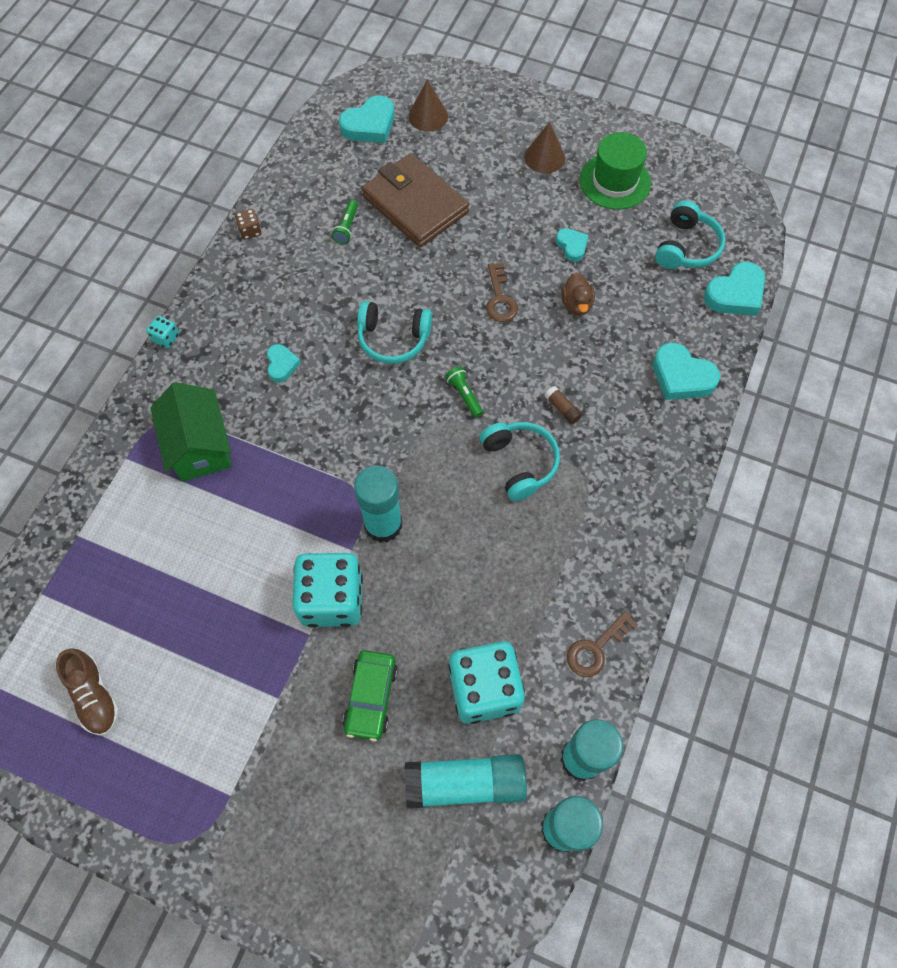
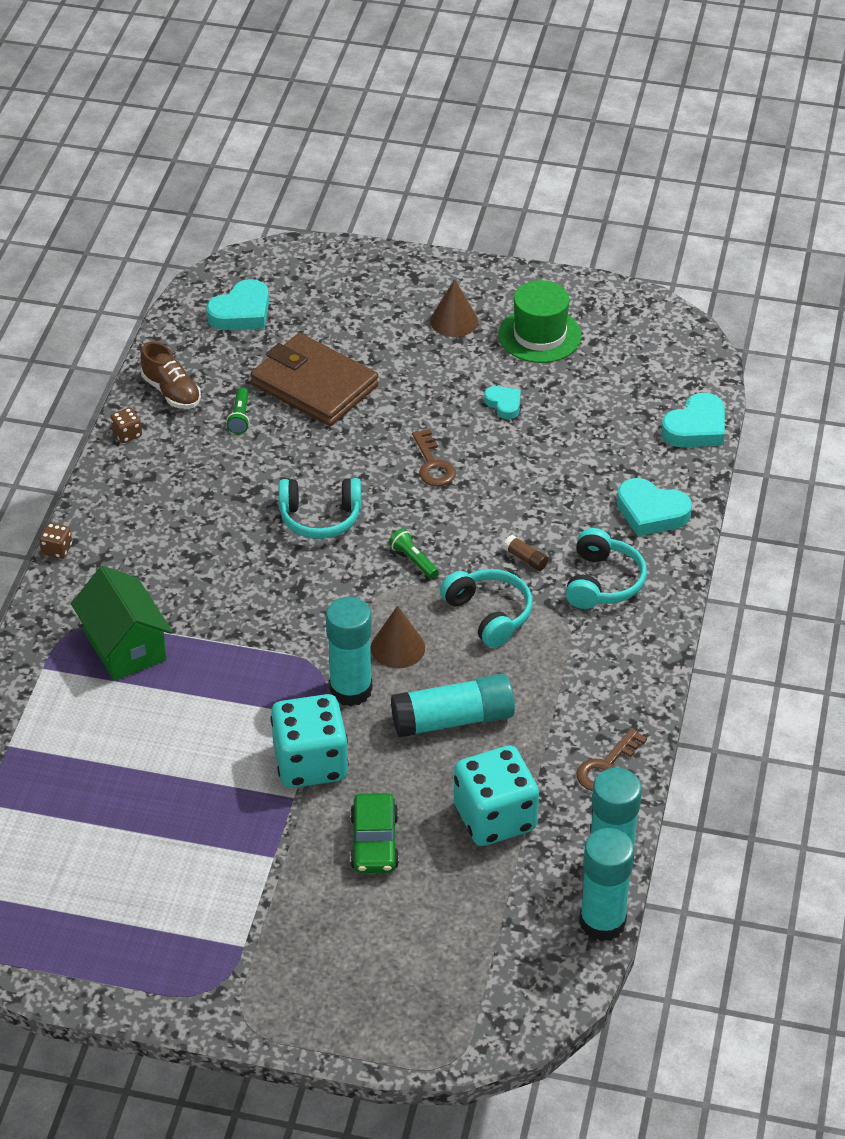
camera: 10 degrees left, 20 degrees down
(95, 696) = (70, 883): brown shoe -> brown shoe (171, 392)
(166, 338) = (57, 549): turquoise dice -> brown dice
(281, 365) = (198, 558): turquoise heart -> none
(428, 116) = (308, 295): brown cone -> brown cone (398, 647)
(465, 783) = (492, 899): turquoise glue stick -> turquoise glue stick (453, 719)
(576, 304) = (520, 459): brown duck -> none
(686, 247) = (633, 389): turquoise headphones -> turquoise headphones (602, 582)

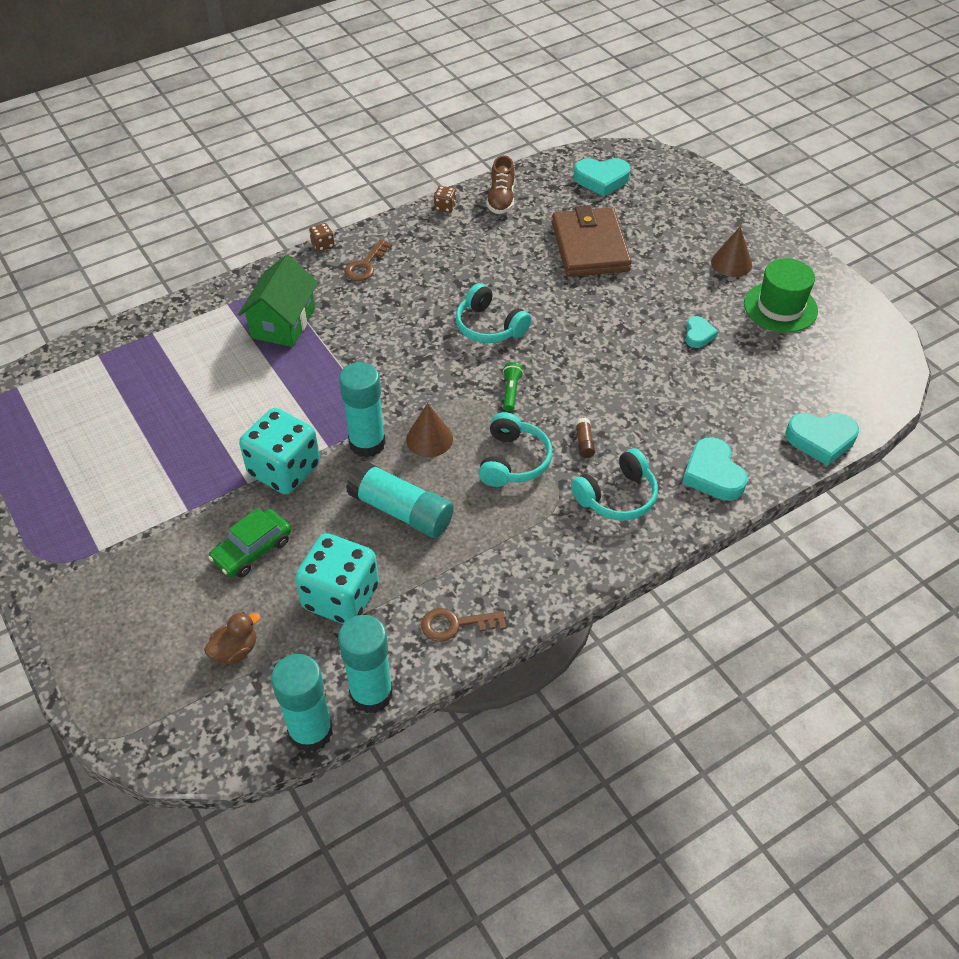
camera: 45 degrees right, 5 degrees up
(240, 417) = (521, 237): green flashlight -> none
(433, 464) = (601, 341): brown key -> brown key (365, 265)
(468, 919) = (235, 650): none -> brown duck

